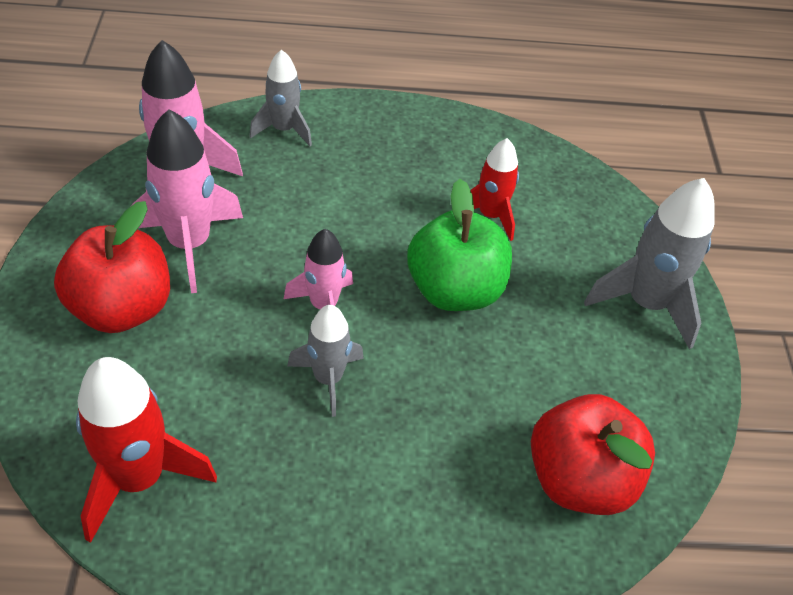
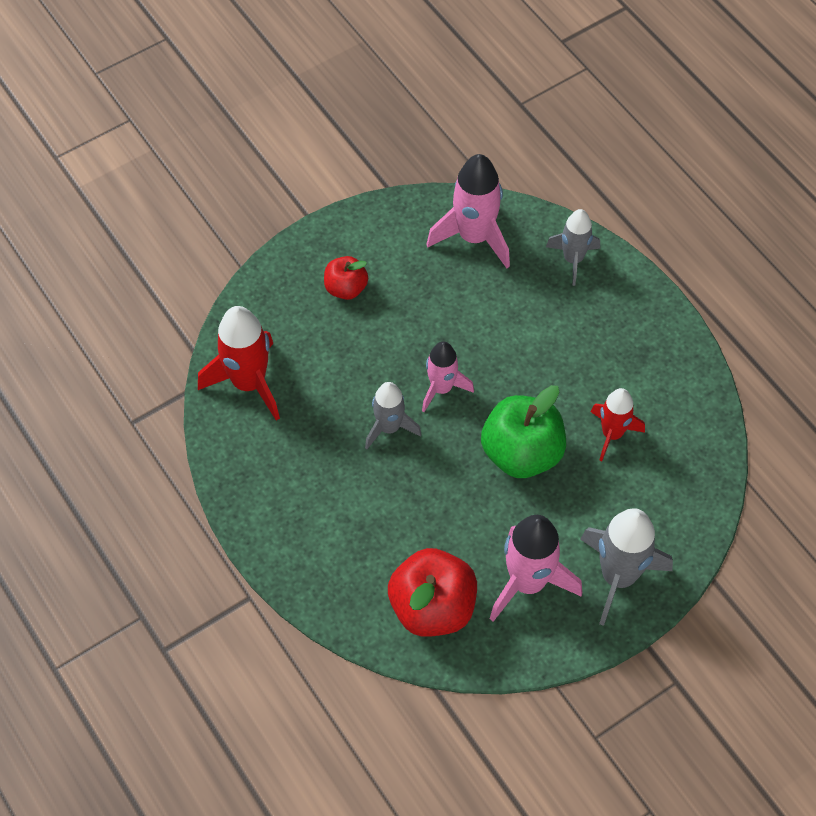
camera: 60 degrees right, 10 degrees up
(122, 308) = (346, 288): red apple -> red apple, size x0.56
(189, 244) = (423, 284): pink rocket -> pink rocket (527, 582)

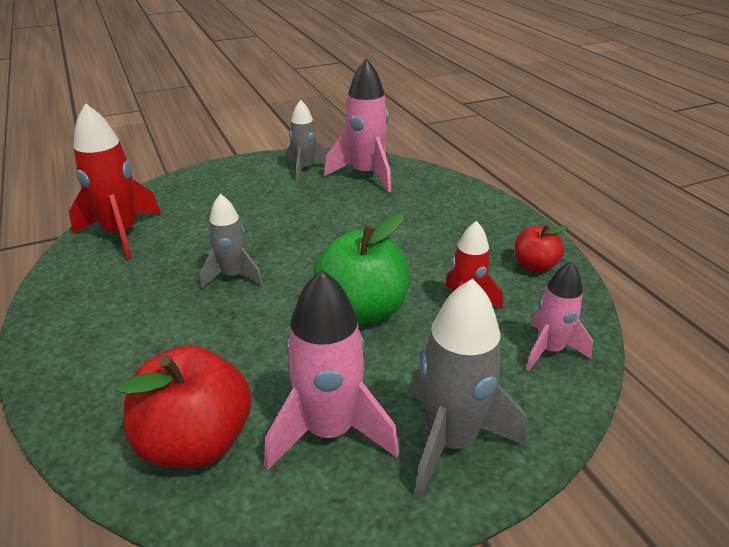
camera: 10 degrees right, 25 degrees down
(346, 288) = (244, 190): red apple -> red apple (534, 266)
(441, 388) = (298, 255): pink rocket -> pink rocket (549, 350)
(573, 259) = (449, 193): grey rocket -> grey rocket (305, 169)

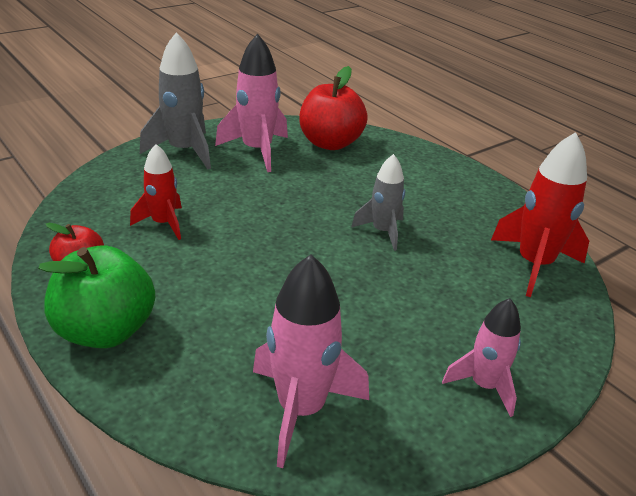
camera: 165 degrees right, 0 degrees up
(305, 169) = (407, 412): grey rocket -> none
(362, 310) = (254, 214): green apple -> green apple (105, 331)
(549, 350) = (101, 198): pink rocket -> pink rocket (484, 385)

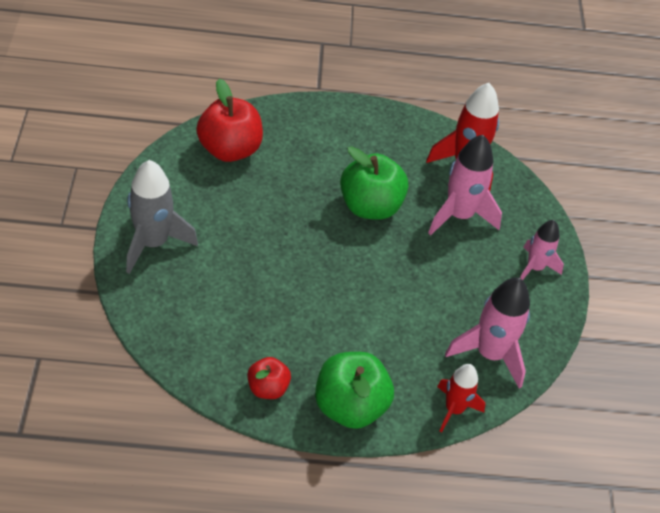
camera: 55 degrees left, 15 degrees up
(163, 223) = (252, 314): red rocket -> red rocket (454, 409)
(257, 151) = (197, 199): pink rocket -> pink rocket (459, 215)
(382, 232) = (370, 206): grey rocket -> green apple

